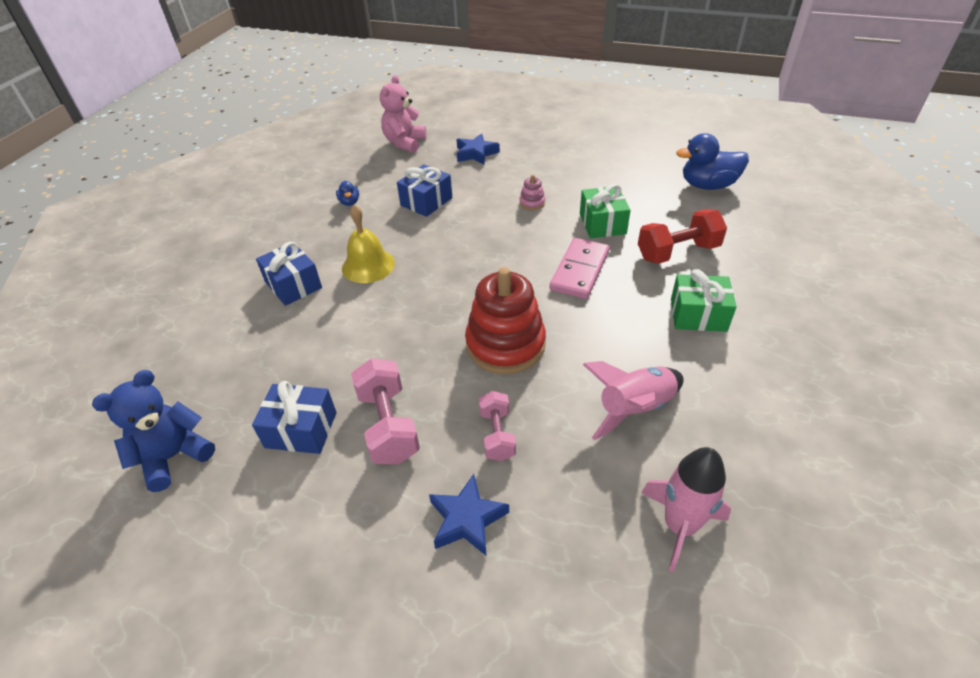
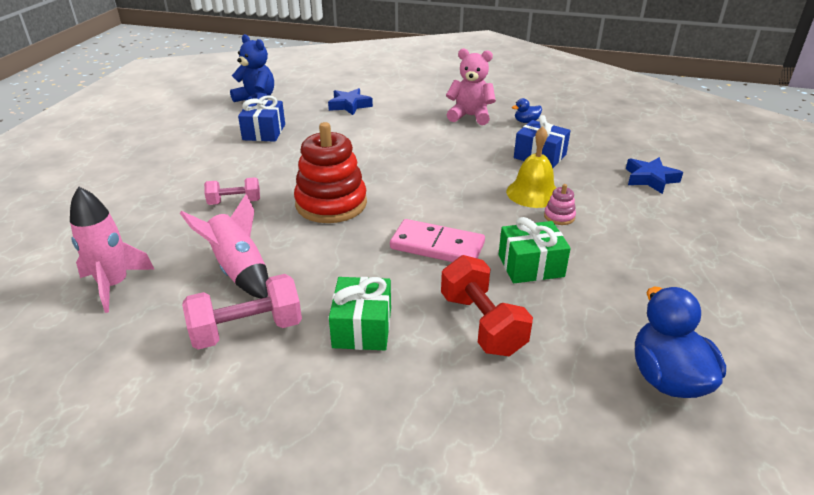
camera: 85 degrees right, 10 degrees down
(293, 285) = (408, 113): blue gift -> none
(368, 265) = (435, 138): yellow bell -> yellow bell (533, 193)
(388, 425) = (258, 160): pink dumbbell -> pink dumbbell (247, 330)
(405, 143) = (648, 138): pink teddy bear -> pink teddy bear (470, 116)
(467, 519) = (168, 192): blue star -> blue star (349, 105)

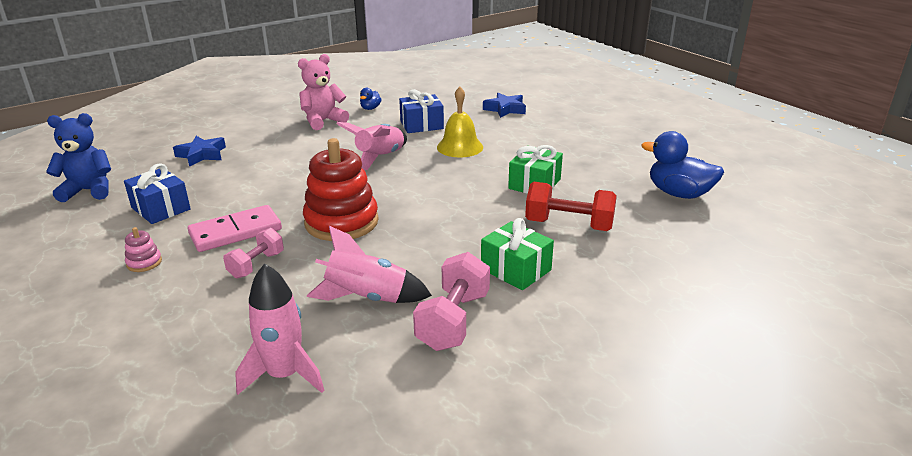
camera: 50 degrees left, 5 degrees down
(437, 246) = (466, 204): pink domino -> pink domino (235, 232)
(451, 168) = (380, 158): none -> pink rocket
(559, 216) = (499, 152): pink stacking toy -> pink stacking toy (144, 263)

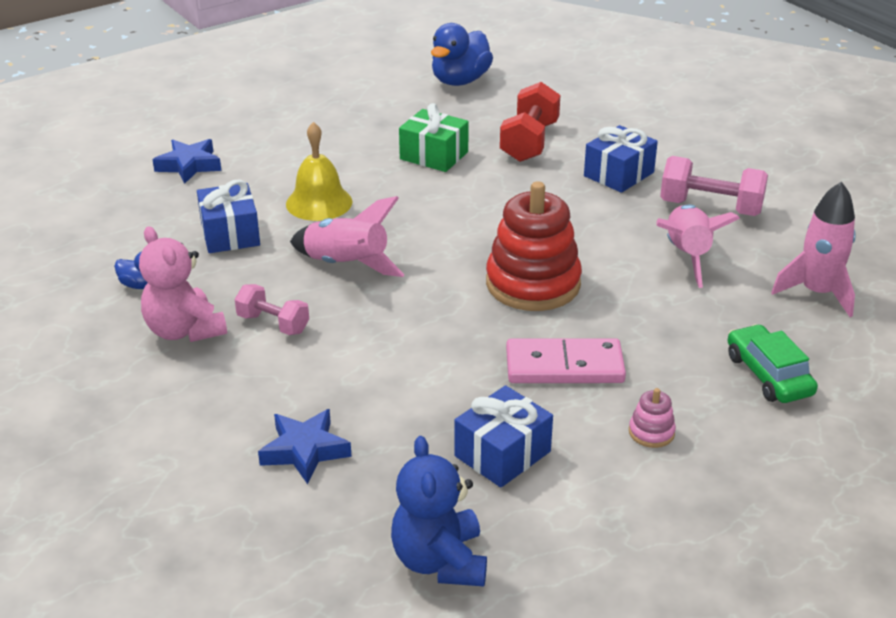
camera: 90 degrees left, 5 degrees up
(176, 325) = (768, 375): none -> green car
(235, 232) = (564, 366): pink domino -> pink domino turned 60 degrees counterclockwise
(256, 265) = (640, 337): pink dumbbell -> pink dumbbell (273, 324)
(516, 269) = (618, 174): green gift -> blue gift

